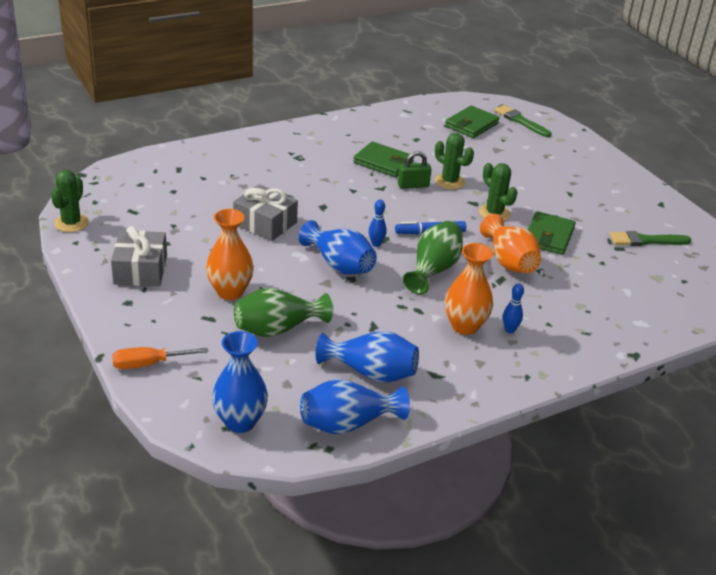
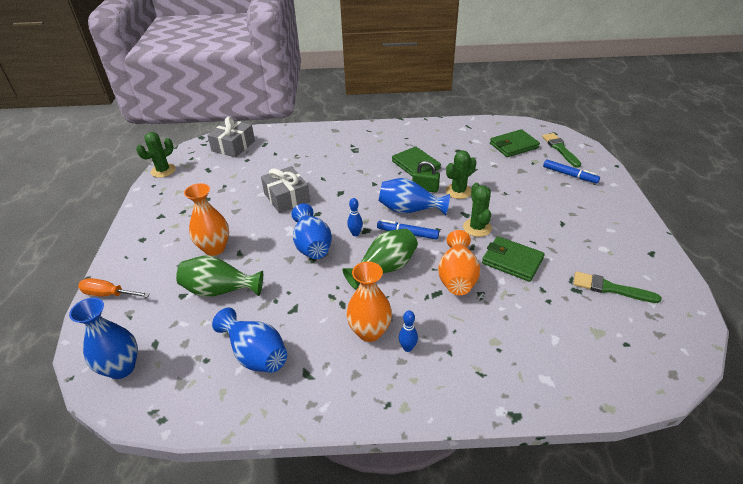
camera: 30 degrees right, 5 degrees up
(140, 270) = (172, 215): grey gift -> grey gift (233, 146)
(348, 424) = (196, 400): blue vase -> blue vase (409, 210)
(449, 181) = (458, 191): green cactus -> green cactus turned 75 degrees clockwise
(546, 146) = (569, 175): none -> blue marker
(548, 236) = (512, 261): green wallet -> green wallet turned 75 degrees clockwise

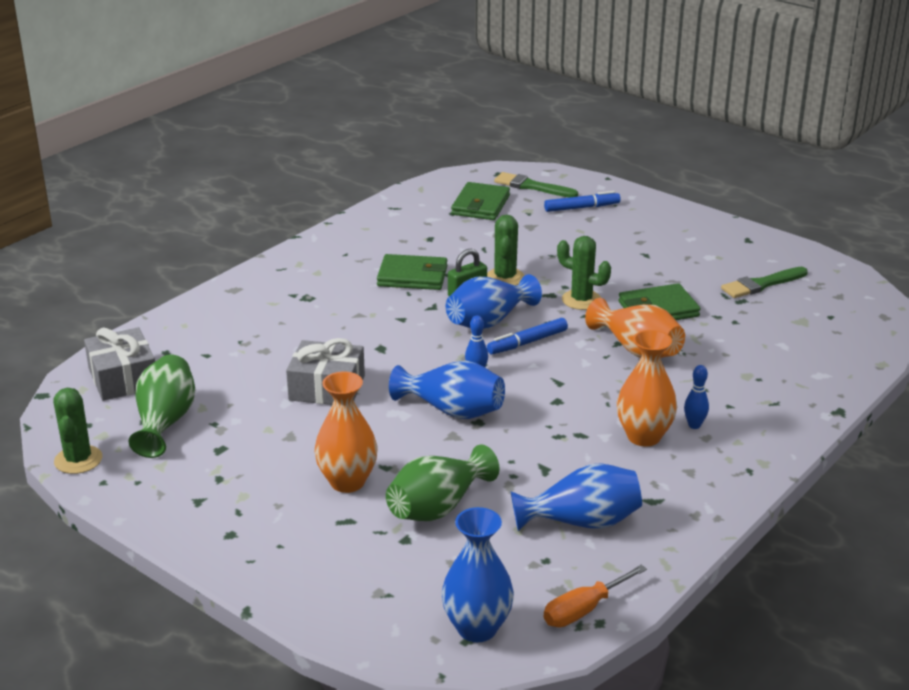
camera: 50 degrees left, 10 degrees down
(108, 294) = (315, 599): orange screwdriver -> orange screwdriver (583, 610)
(384, 268) = (562, 384): green vase -> green vase (165, 422)

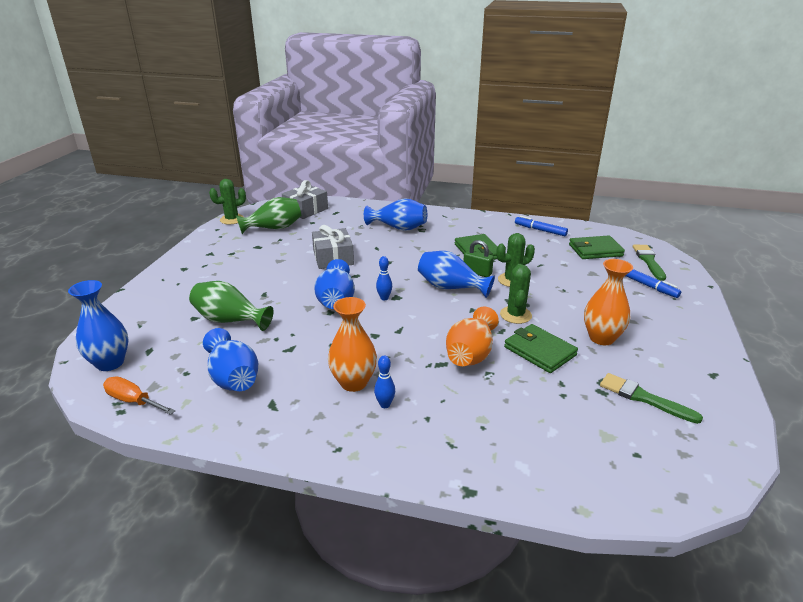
camera: 65 degrees right, 0 degrees up
(283, 313) = (398, 228): none -> blue vase
(347, 482) = (243, 286): orange vase -> orange vase (601, 338)
(527, 342) = (438, 307): blue marker -> blue marker (540, 230)

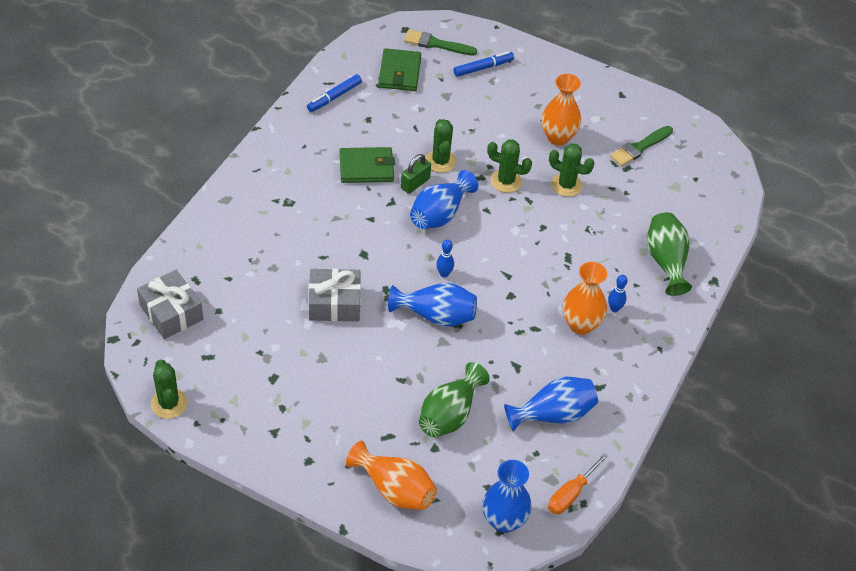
camera: 80 degrees left, 20 degrees up
(274, 228) = (221, 355): green vase -> green vase (666, 261)
(398, 228) = (275, 223): blue vase -> none
(470, 354) = (559, 233): orange vase -> orange vase (394, 489)
(540, 351) = (566, 185): green wallet -> green cactus

